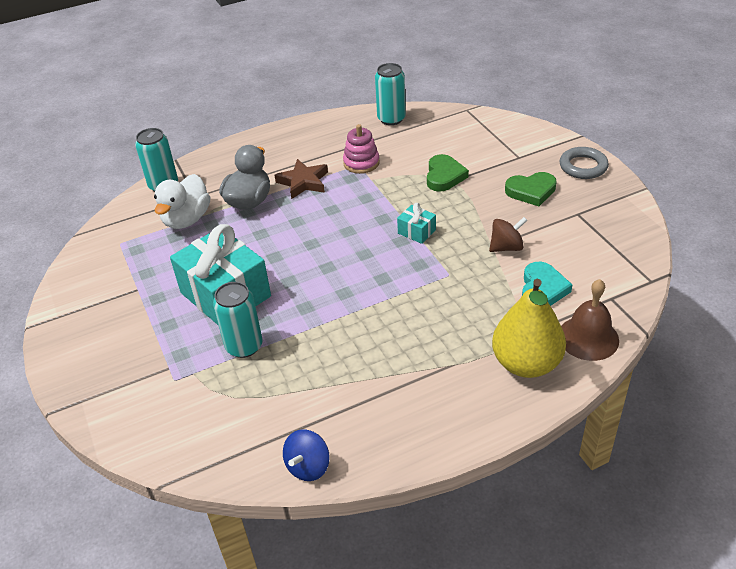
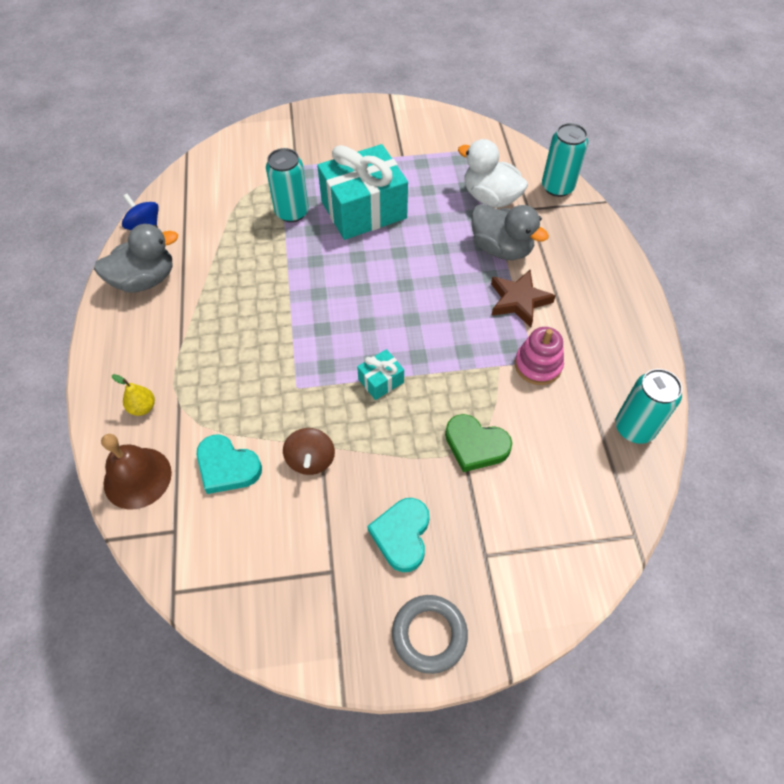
camera: 105 degrees right, 15 degrees up
(383, 431) = (145, 280): none -> grey duck
(526, 363) = (143, 407): yellow pear -> yellow pear, size x0.41
(531, 191) = (402, 535): green heart -> turquoise heart

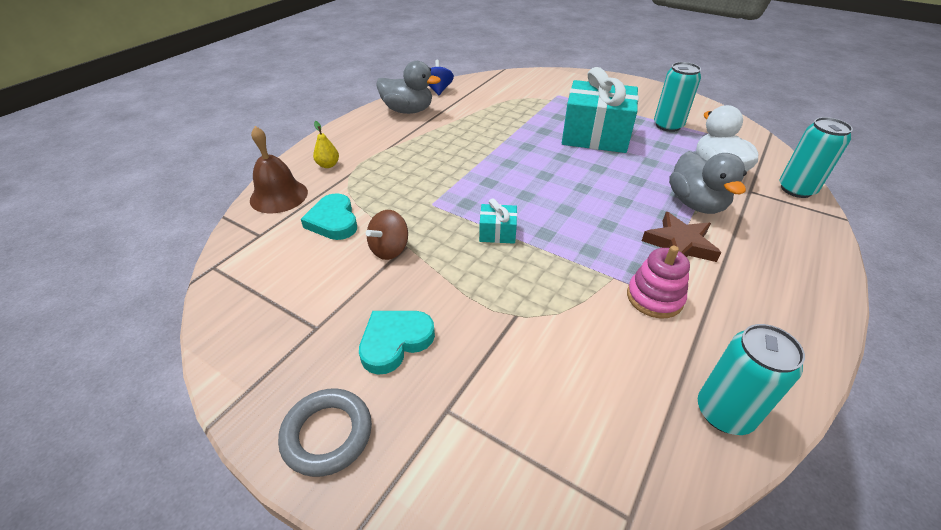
camera: 40 degrees right, 15 degrees down
(292, 212) = (539, 117): turquoise can -> turquoise can (668, 126)
(475, 445) = (530, 320): green heart -> none

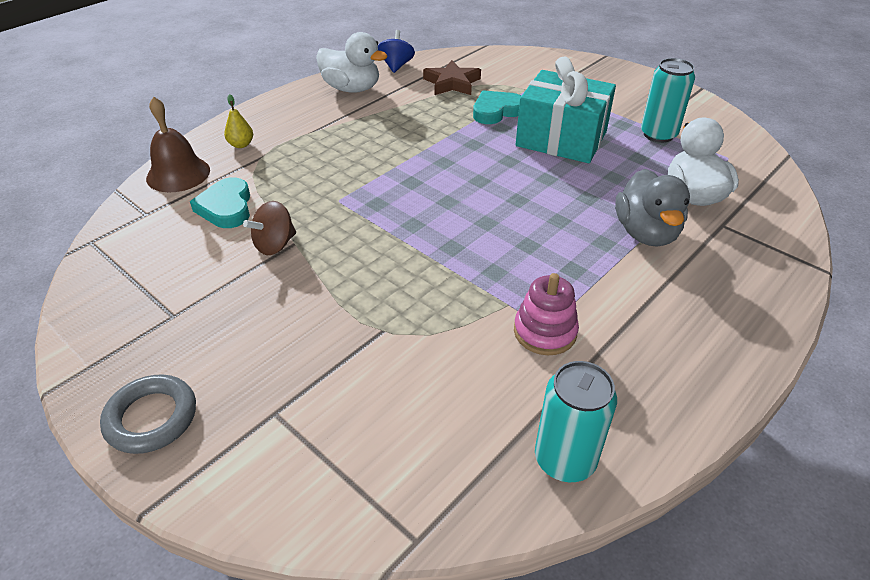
camera: 10 degrees right, 0 degrees up
(395, 342) = (247, 340): turquoise heart -> turquoise heart (496, 111)
(408, 111) = (351, 89): grey duck -> white duck
(497, 233) = (398, 240): turquoise gift -> none
(680, 244) = (603, 277): brown star -> brown star (452, 83)
(796, 189) = (782, 229): turquoise can -> none

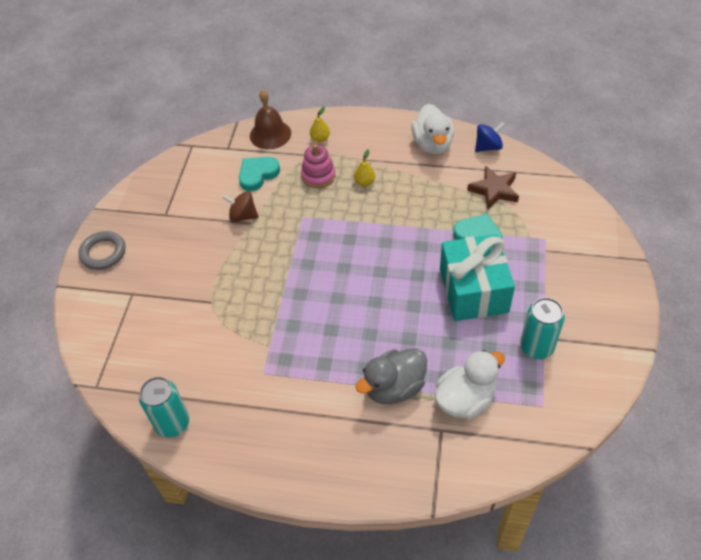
camera: 60 degrees right, 10 degrees up
(345, 143) = (364, 182): none -> yellow pear
(545, 332) = (258, 374): pink stacking toy -> pink stacking toy (318, 176)

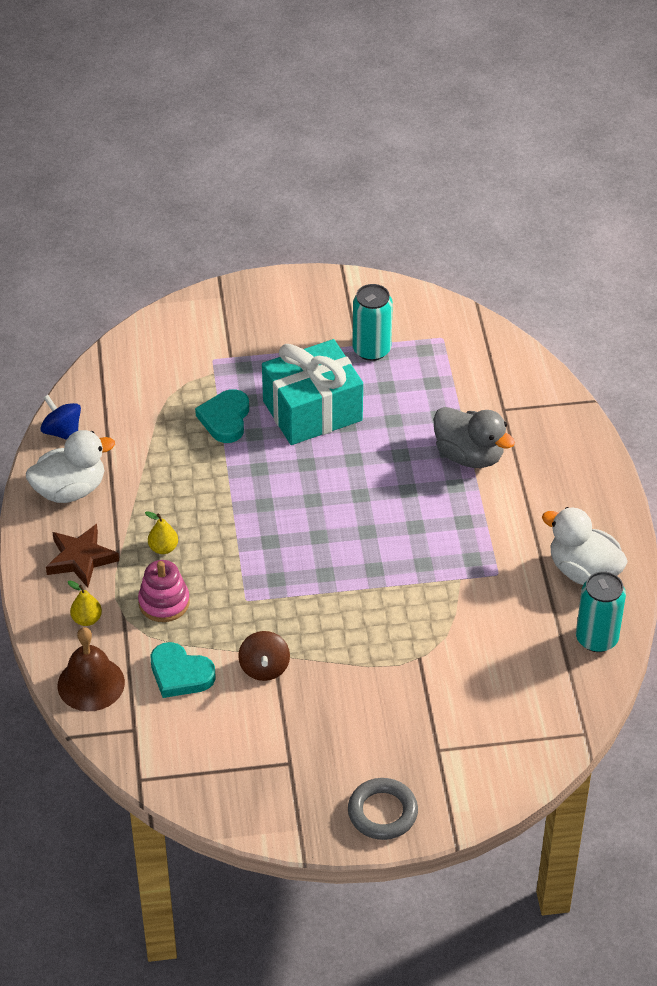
camera: 110 degrees left, 5 degrees down
(465, 399) = (460, 396): white duck -> white duck (583, 571)
(494, 190) = (143, 415): brown star -> brown star (81, 559)

